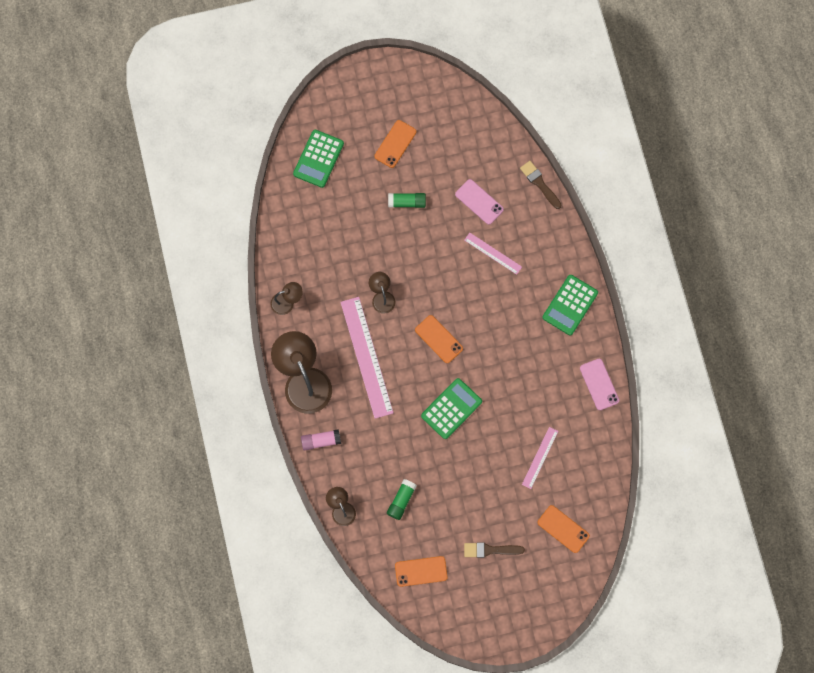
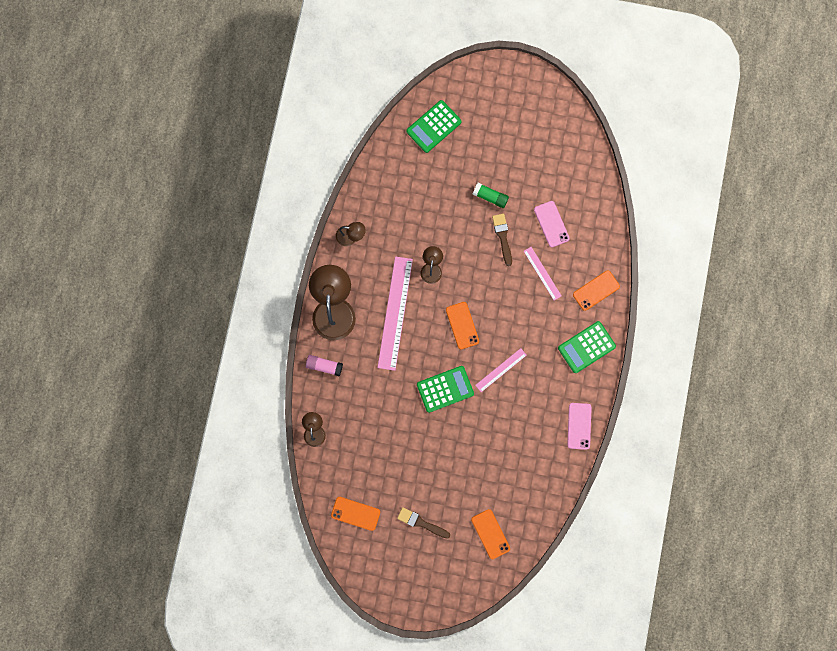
camera: 25 degrees right, 5 degrees up
(395, 144) = (504, 142): orange phone -> orange phone (596, 290)
(401, 500) = (367, 447): green glue stick -> none
(539, 183) = (610, 231): brown brush -> brown brush (502, 237)
(540, 457) = (499, 465): pink ruler -> pink ruler (501, 370)

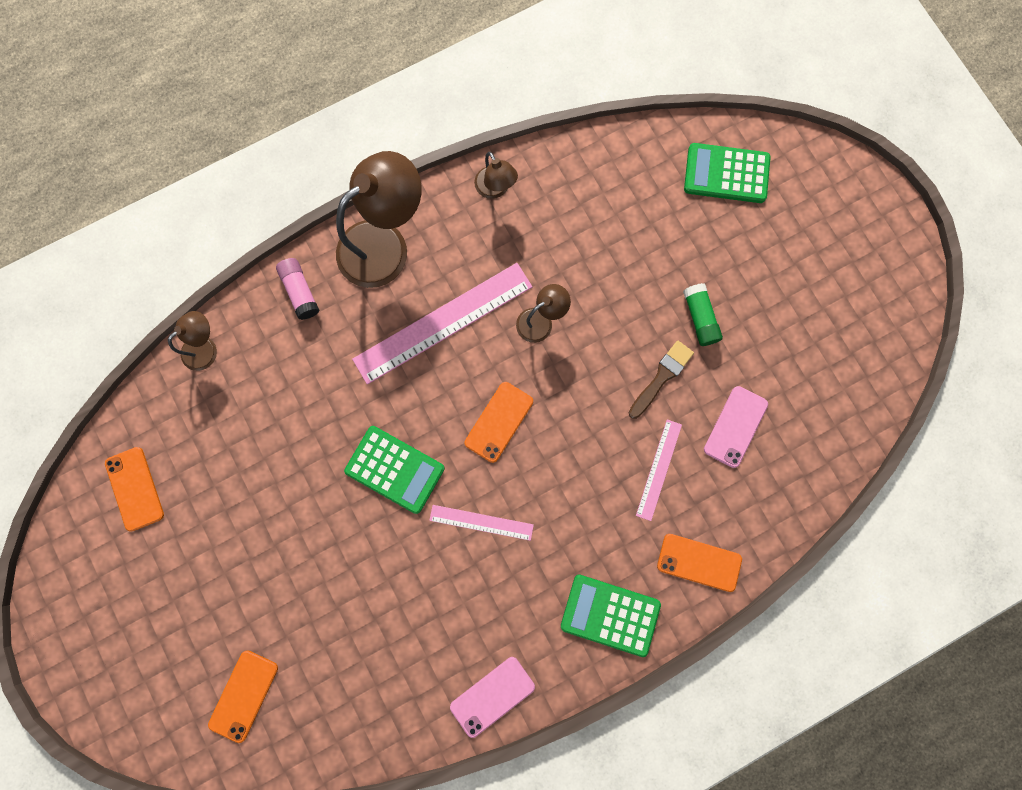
camera: 50 degrees right, 0 degrees up
(421, 523) = (187, 586): brown brush -> none

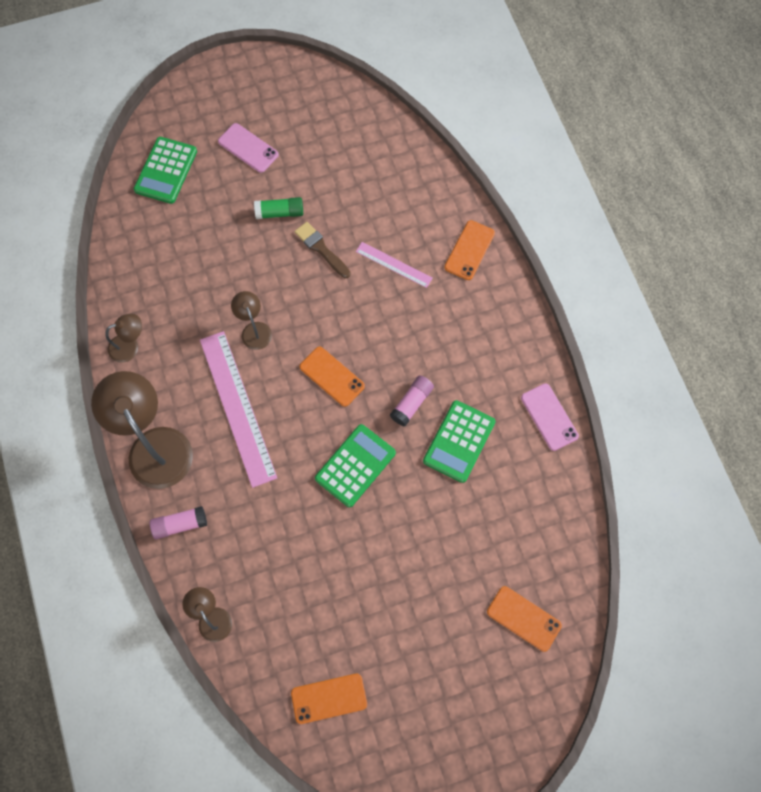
camera: 80 degrees left, 10 degrees down
(481, 522) = (411, 403): pink ruler -> pink glue stick
(610, 614) = (499, 320): green calculator -> green calculator (459, 441)
(735, 426) = (371, 205): pink phone -> pink phone (248, 148)

